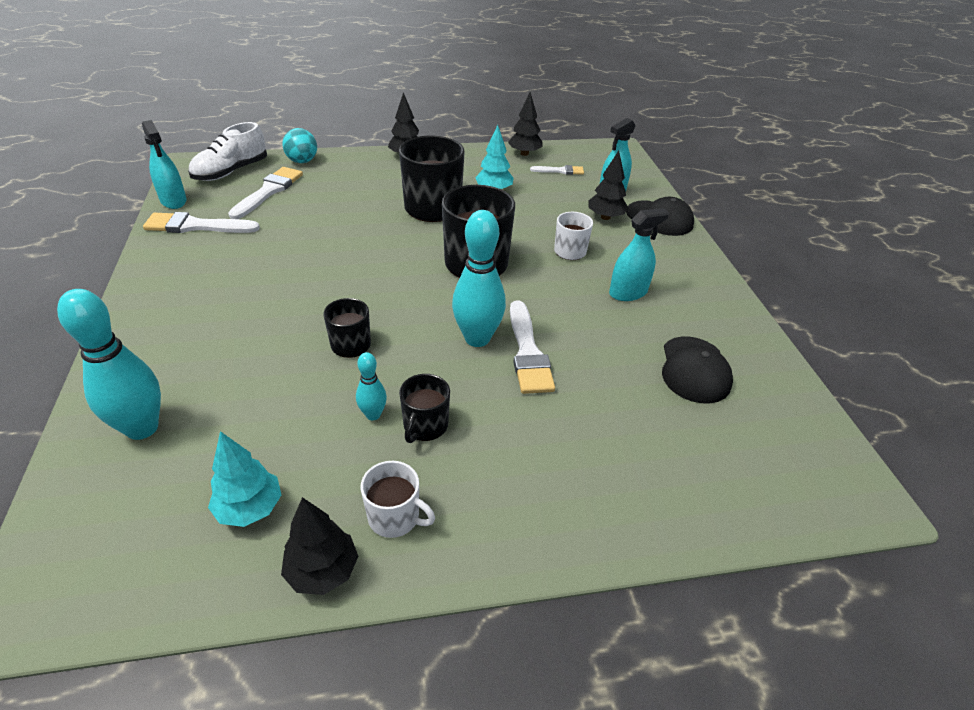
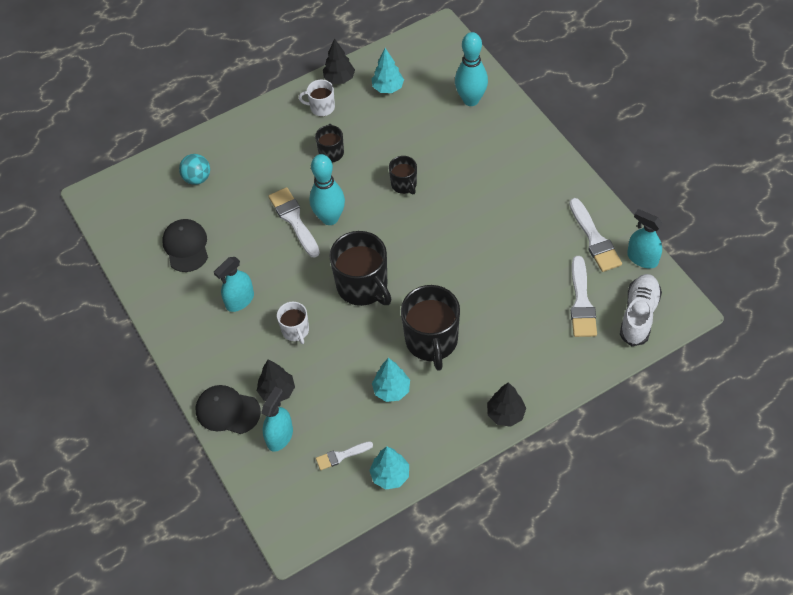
camera: 165 degrees right, 15 degrees up
(196, 226) = (594, 239): white brush -> white brush turned 90 degrees clockwise
(302, 161) = (593, 359): turquoise ball -> turquoise ball (197, 178)
(373, 415) = (362, 148): turquoise bowling pin -> none
(524, 153) = (390, 475): black tree -> turquoise tree

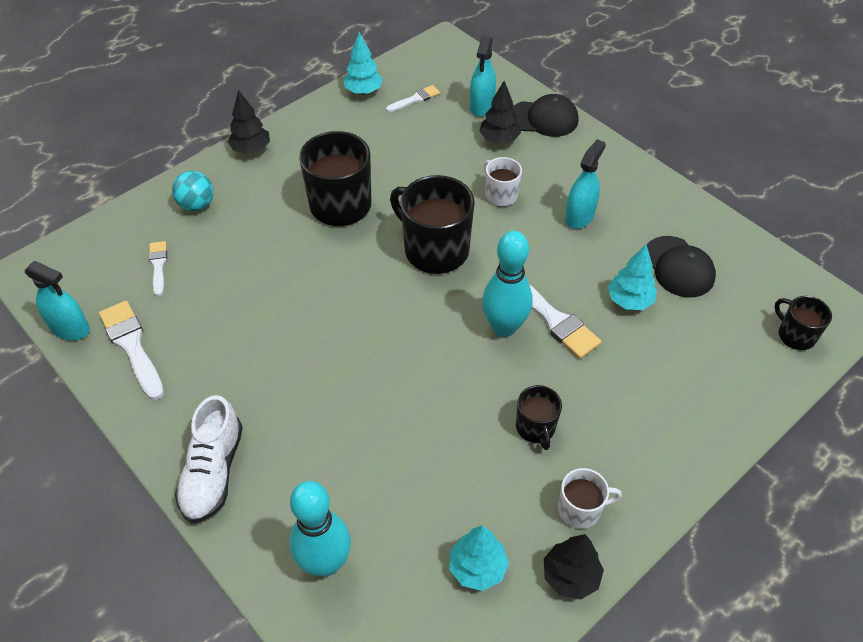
camera: 165 degrees right, 5 degrees down
(197, 178) = (716, 359): turquoise ball -> turquoise ball (197, 205)
(391, 390) = (376, 154): turquoise tree -> turquoise tree (629, 301)
(404, 184) = (411, 390): black mug -> black mug (795, 335)
(581, 302) = (158, 265): white brush -> white brush, size x0.58
(639, 315) = (88, 260): white shoe -> white shoe (213, 472)

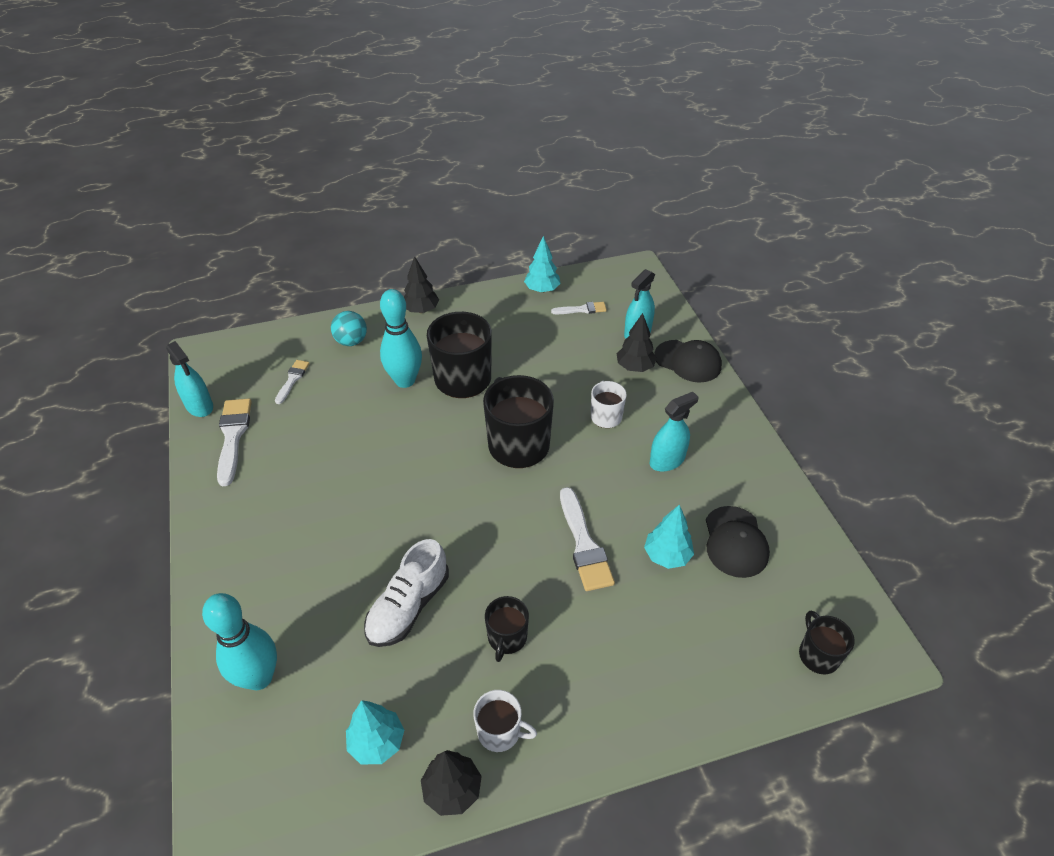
camera: 25 degrees right, 5 degrees down
(213, 472) = (225, 562): white shoe -> white shoe (408, 606)
(504, 327) = (535, 535): turquoise bowling pin -> turquoise bowling pin (405, 380)

